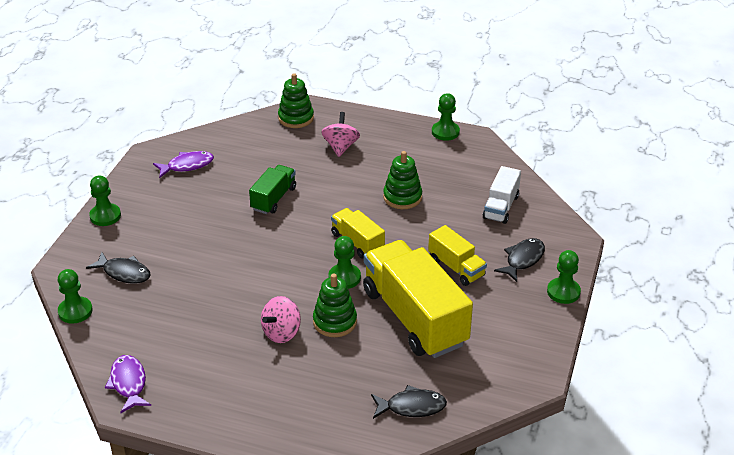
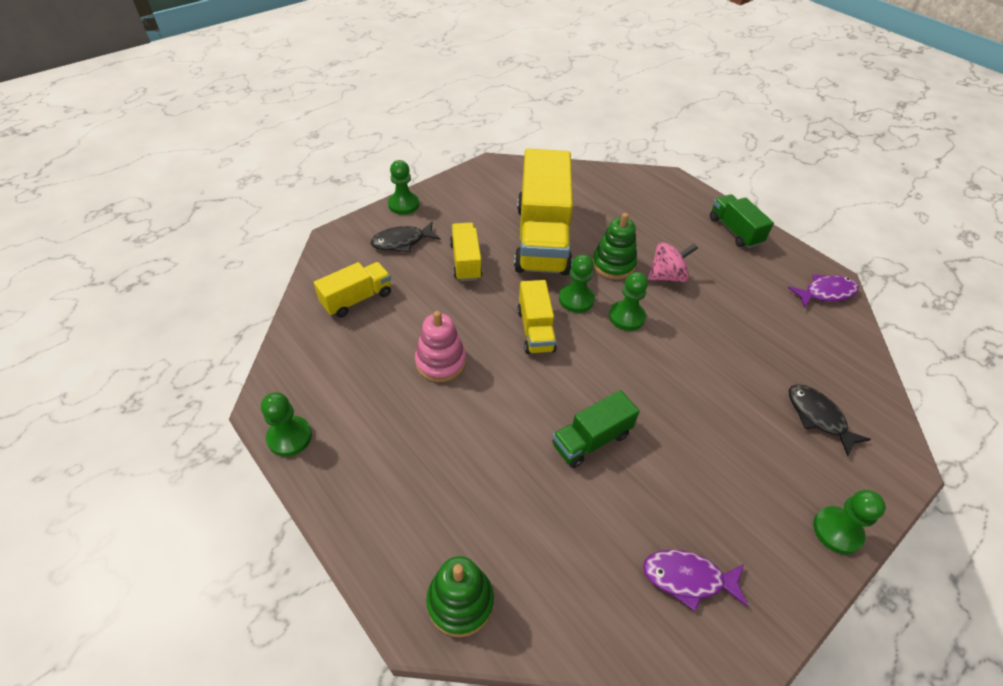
camera: 150 degrees left, 10 degrees up
(75, 311) = (881, 392): green pawn -> green pawn (626, 317)
(128, 383) = (826, 293): purple fish -> purple fish turned 120 degrees counterclockwise
(237, 416) = (734, 231): none -> green truck
(340, 147) = (444, 488): pink spinning top -> none
(402, 197) = (441, 362): green stacking toy -> pink stacking toy
(412, 407) = (596, 185): black fish -> none
(501, 207) = (357, 299): white truck -> yellow truck

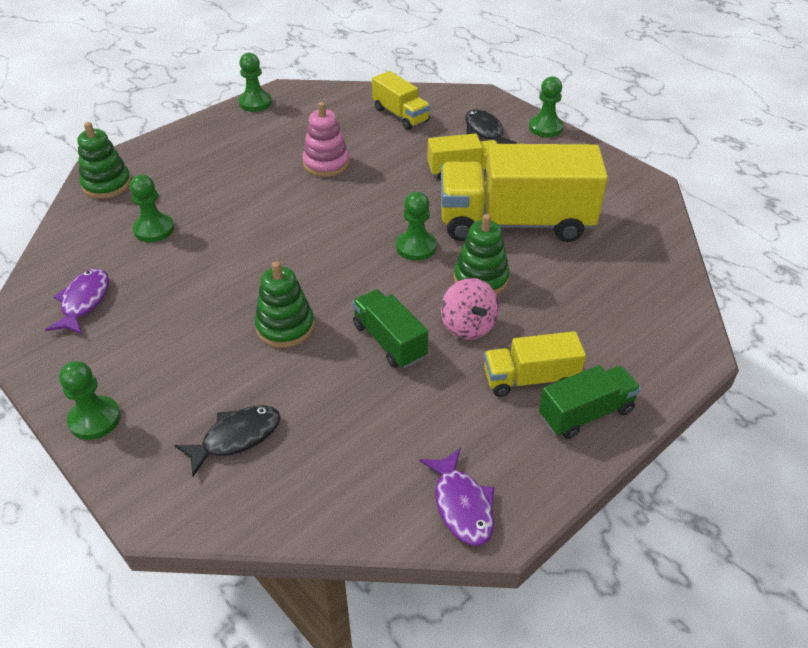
camera: 90 degrees right, 5 degrees down
(535, 330) = (368, 218): yellow truck -> yellow truck (530, 379)
(591, 440) = (231, 251): green truck -> green truck (389, 341)
(626, 317) = (392, 285): green pawn -> green pawn (154, 229)
(690, 389) = (285, 327): none -> green stacking toy

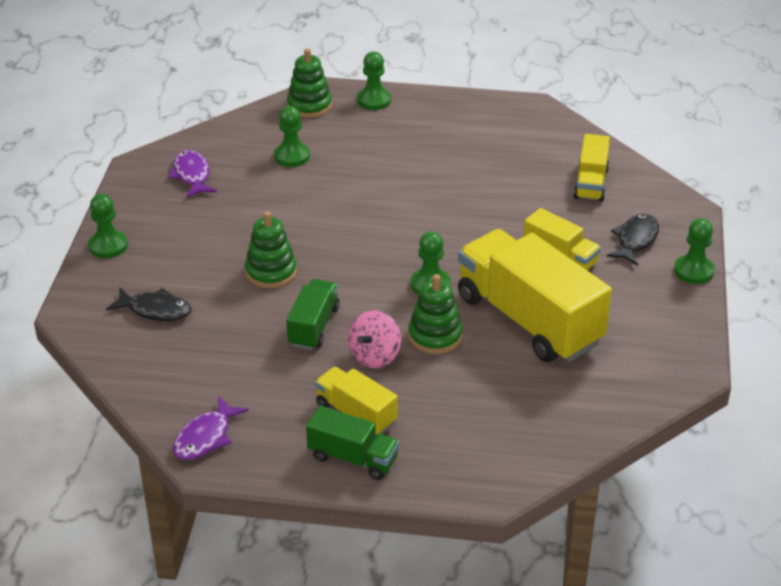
camera: 50 degrees right, 5 degrees down
(84, 301) = (192, 175): purple fish -> purple fish turned 75 degrees counterclockwise
(255, 103) = (497, 104): green pawn -> green pawn (374, 100)
(326, 164) = (470, 184): pink stacking toy -> none

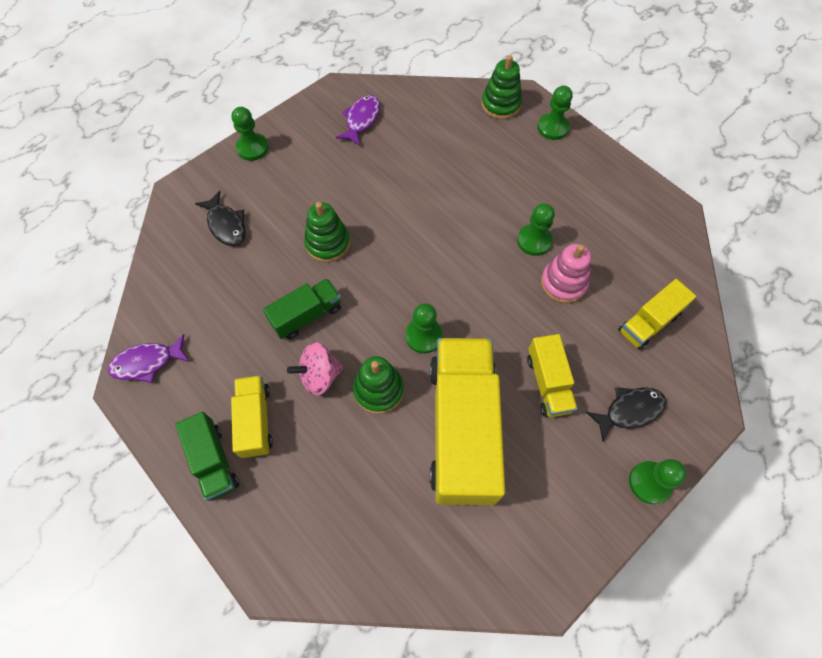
camera: 40 degrees right, 25 degrees up
(292, 156) = (443, 145): green pawn -> green pawn (534, 241)
(501, 193) = (563, 283): none -> pink stacking toy

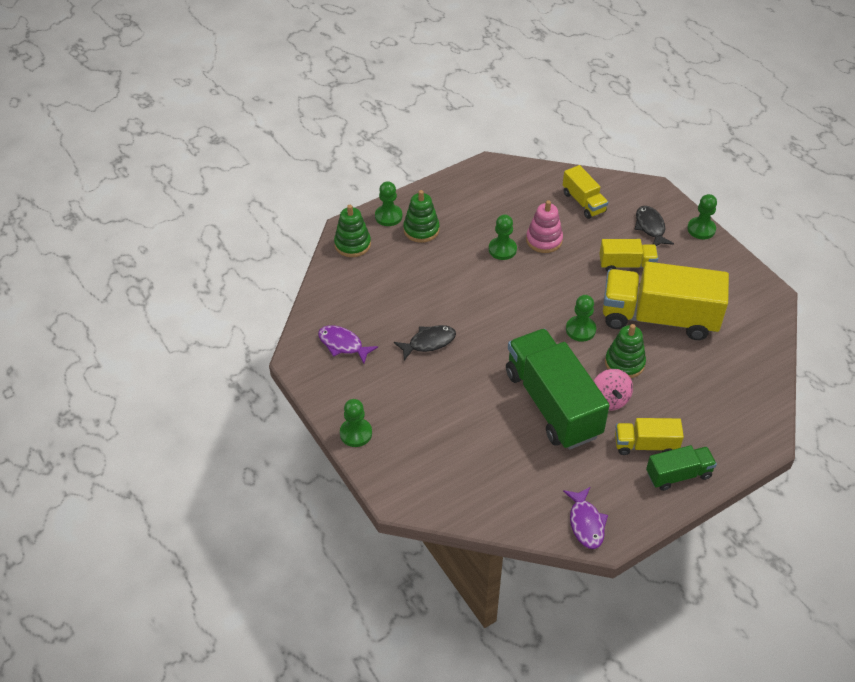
camera: 80 degrees left, 15 degrees down
(226, 225) = (446, 459): black fish -> black fish (429, 342)
(307, 315) = (552, 404): green truck -> green truck, size x2.00
(328, 243) = (481, 383): green stacking toy -> green stacking toy (421, 230)

